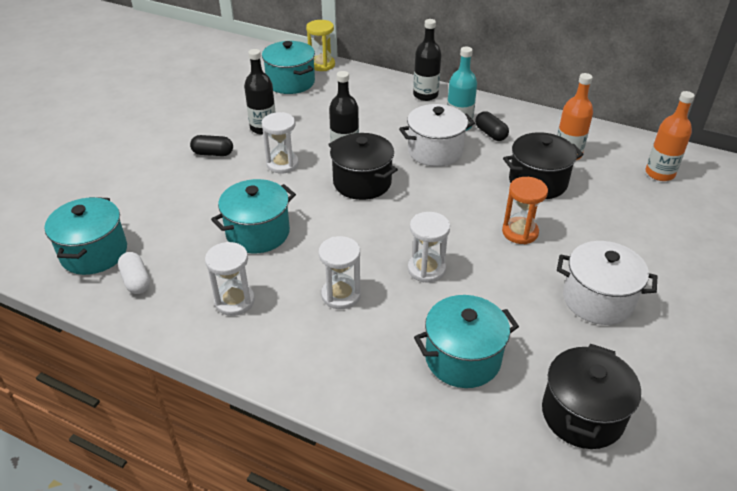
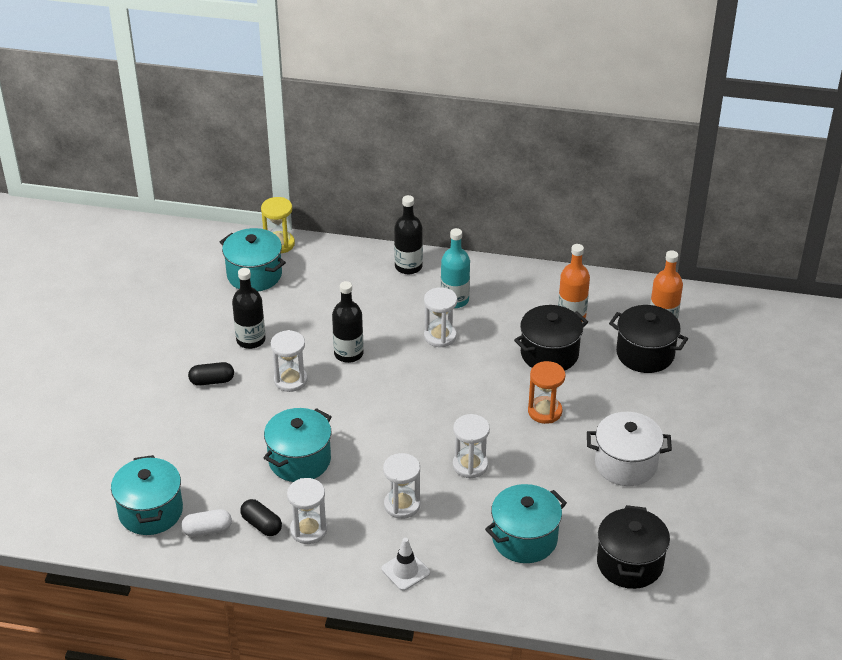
camera: 15 degrees left, 0 degrees up
(136, 281) = (207, 530): white capsule -> white capsule turned 60 degrees counterclockwise
(317, 366) = (405, 571): none -> white traffic cone
(362, 182) = (379, 386): black pot -> black pot (645, 354)
(435, 151) = (440, 336): white pot -> white hourglass
(490, 134) = (490, 305): black capsule -> black capsule (261, 525)

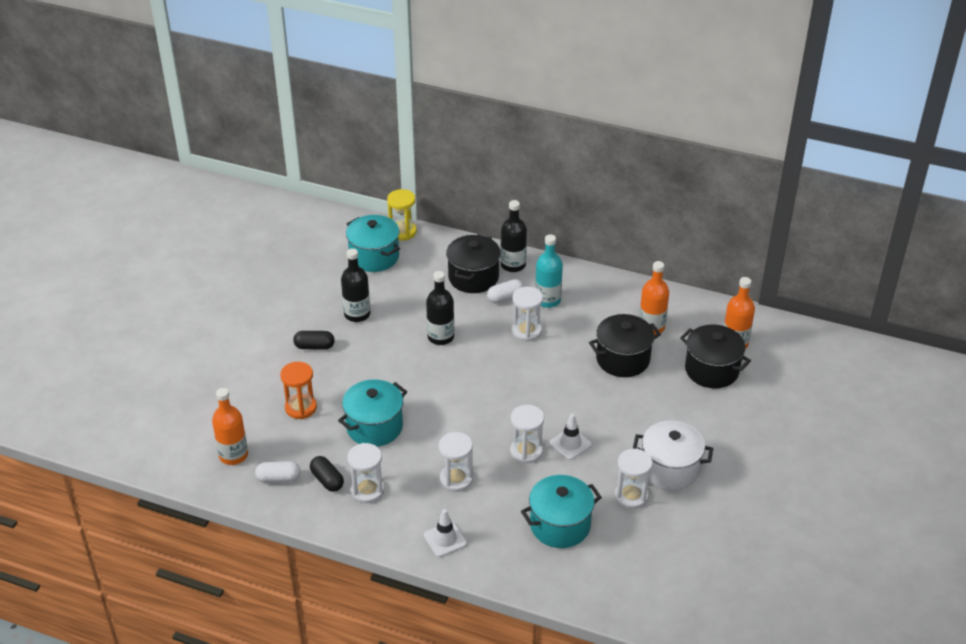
camera: 10 degrees right, 0 degrees up
(150, 511) = (233, 455): turquoise pot -> orange bottle
(290, 380) = (383, 354): white hourglass -> white hourglass (631, 496)
(408, 303) = (505, 298): none -> white capsule
(515, 451) = (570, 444): none -> white traffic cone
(544, 411) = (606, 411): orange hourglass -> orange hourglass (301, 408)
(629, 563) = (652, 561): black pot -> black pot (473, 277)

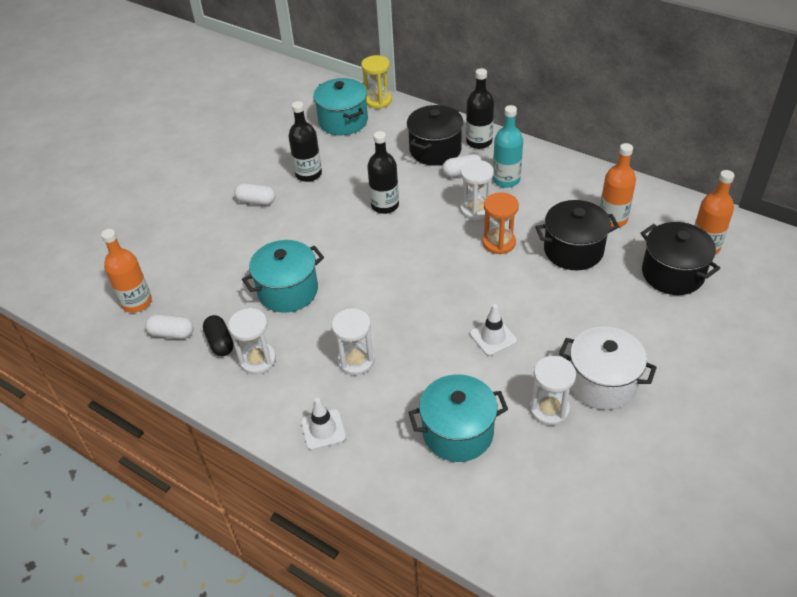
camera: 15 degrees right, 5 degrees up
(301, 408) = (221, 261): orange hourglass -> orange hourglass (499, 243)
(314, 346) = (256, 201): black capsule -> white capsule
(526, 451) = (441, 339): white hourglass -> none

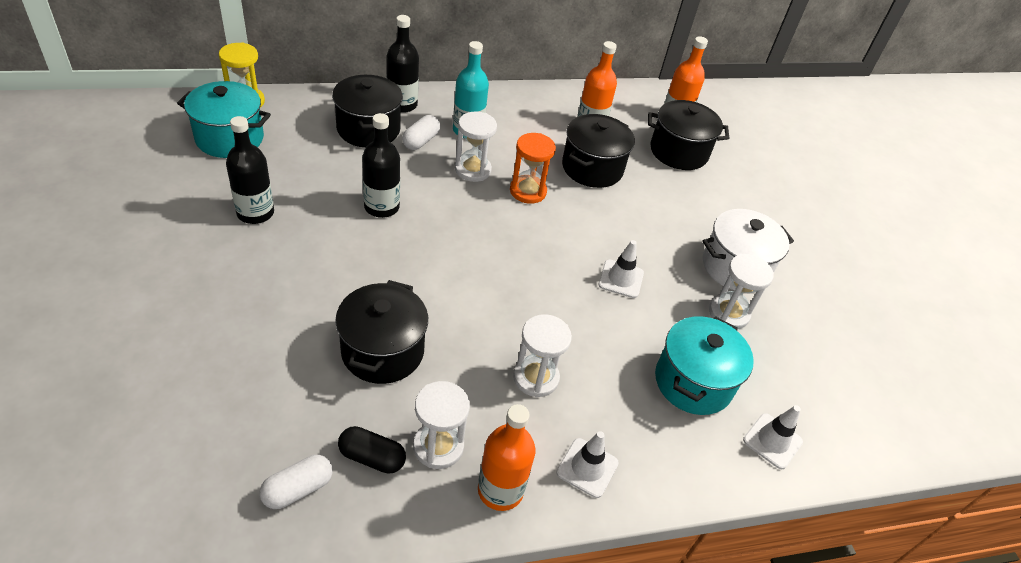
camera: 55 degrees left, 0 degrees up
(136, 302) = (201, 484): orange bottle -> orange bottle (500, 490)
(256, 201) = (224, 273): white capsule -> none
(288, 291) = (382, 351): turquoise pot -> black pot
(466, 506) = (772, 441): none -> white traffic cone

